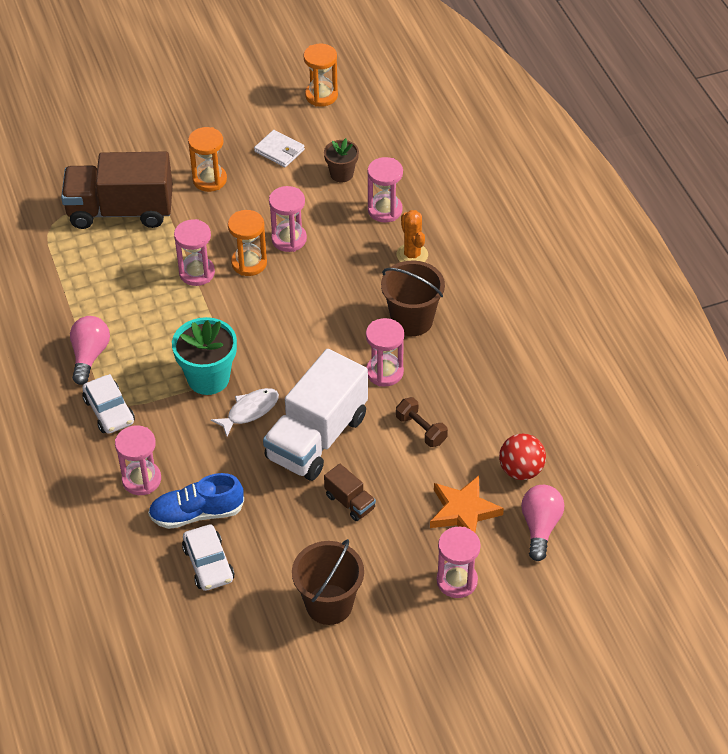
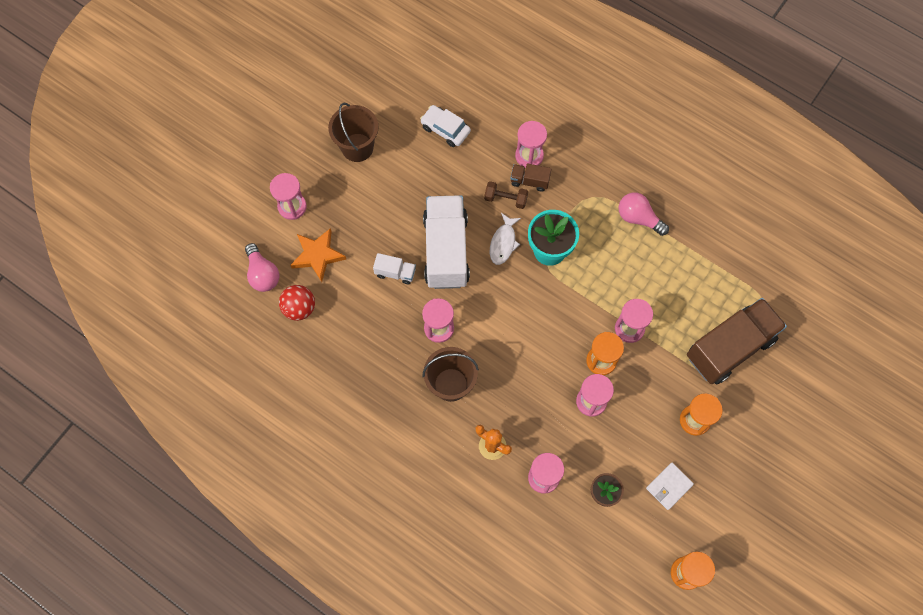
camera: 145 degrees right, 20 degrees up
(89, 356) = (638, 218): pink light bulb -> pink light bulb turned 150 degrees clockwise
(109, 411) = (590, 188): white car -> none
(197, 513) = (478, 155): blue shoe -> none
(279, 151) = (669, 486): white wallet -> white wallet turned 45 degrees counterclockwise
(350, 502) = (392, 219): brown truck -> brown truck (529, 181)
(389, 447) = (395, 272): none -> white truck
(421, 430) = (383, 298): brown dumbbell -> brown dumbbell (505, 199)

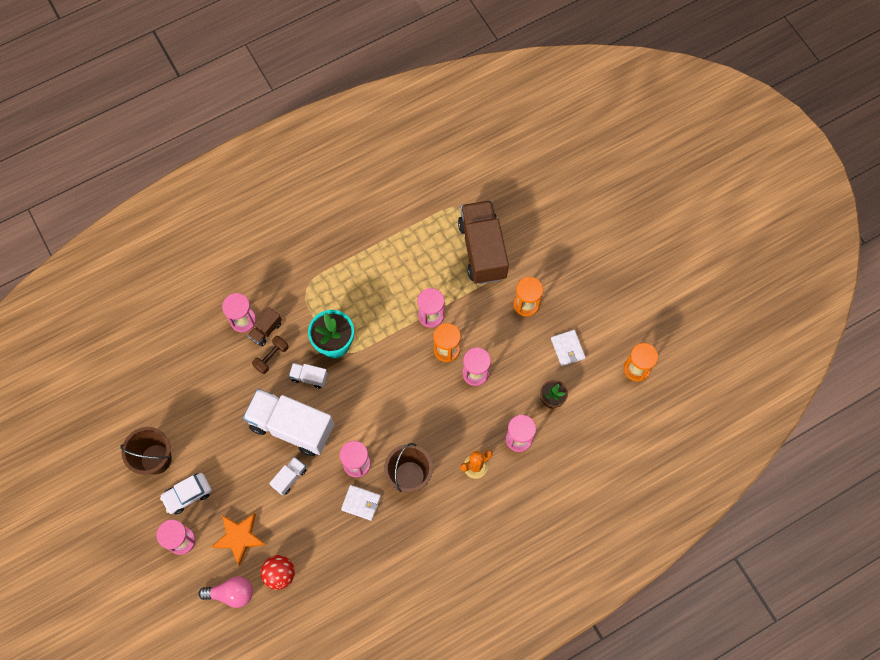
camera: 65 degrees left, 0 degrees up
(402, 350) = (361, 503): none -> white wallet
(445, 129) = (180, 376): white car -> white car (187, 494)
(503, 243) = (309, 377): white fish -> white truck
(638, 218) = (343, 262): pink light bulb -> none

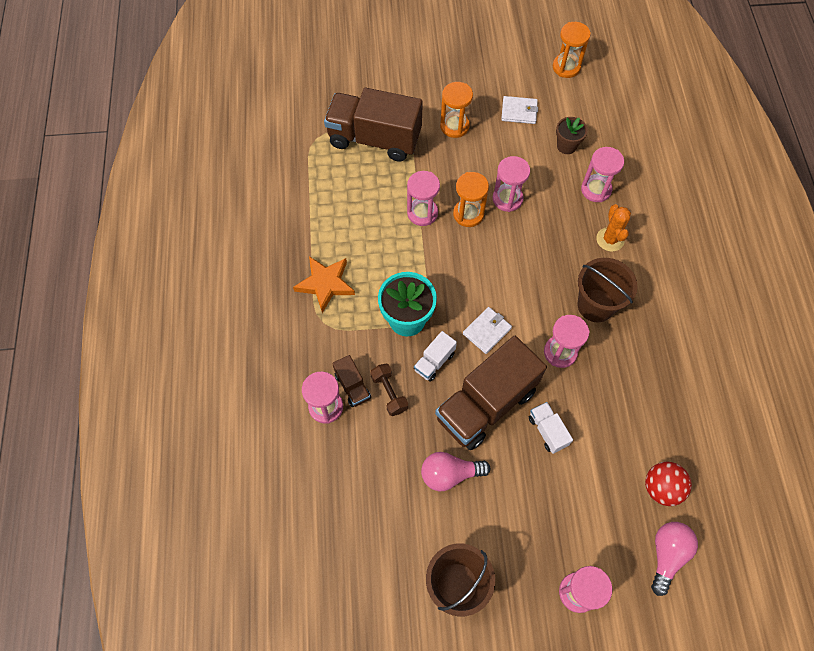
camera: 65 degrees left, 5 degrees down
(187, 494) = (520, 561): white car -> none
(229, 423) = (450, 474): none -> pink light bulb
(239, 537) = (599, 518): orange star -> orange star (325, 284)
(291, 427) = (486, 404): white truck -> brown truck
(361, 503) = (608, 366): white wallet -> white wallet (487, 331)

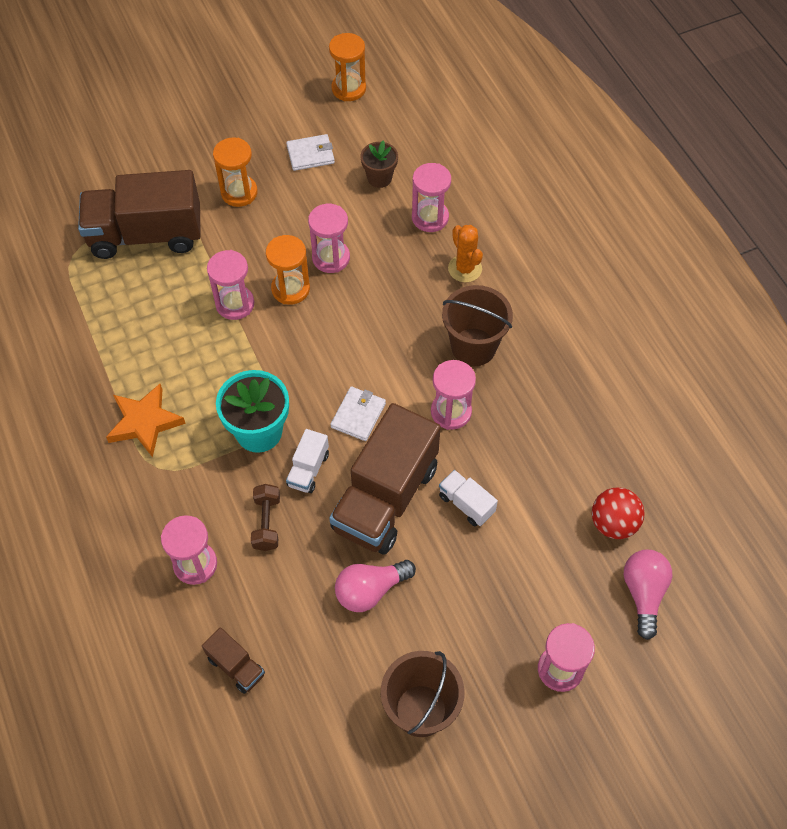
camera: 20 degrees left, 5 degrees down
(352, 386) = (219, 530): brown truck -> brown truck (236, 666)
(389, 393) = (267, 523): brown dumbbell -> brown dumbbell turned 45 degrees clockwise

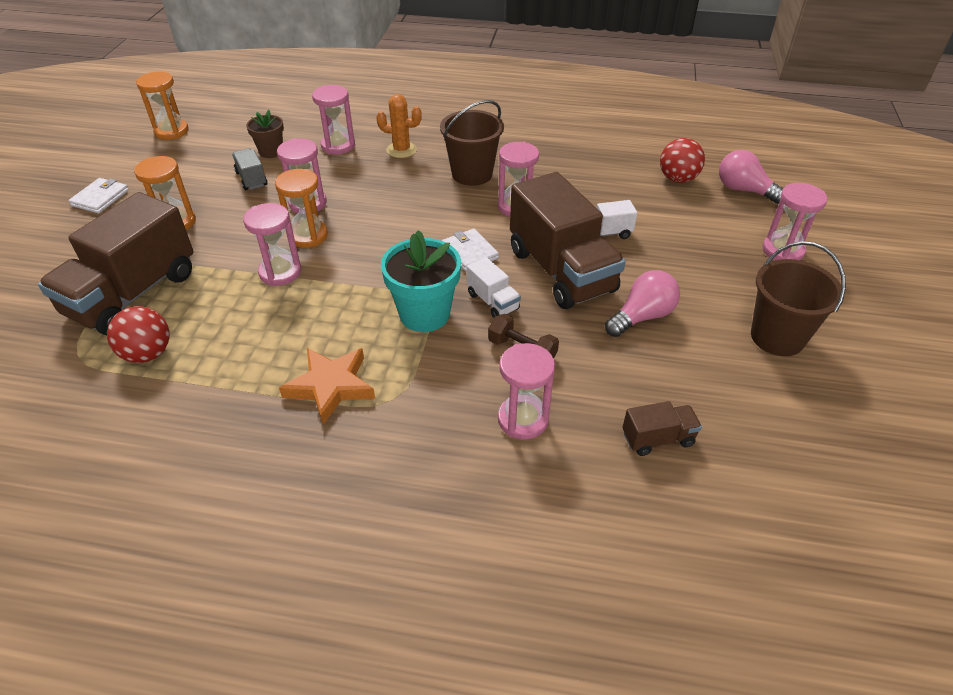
camera: 55 degrees left, 15 degrees down
(100, 292) = (148, 354): none -> red ball
(310, 154) = (199, 172): white wallet -> white wallet (100, 198)
(331, 195) = (251, 179): none -> grey truck
(370, 590) = (642, 317): pink light bulb -> pink light bulb turned 135 degrees counterclockwise

